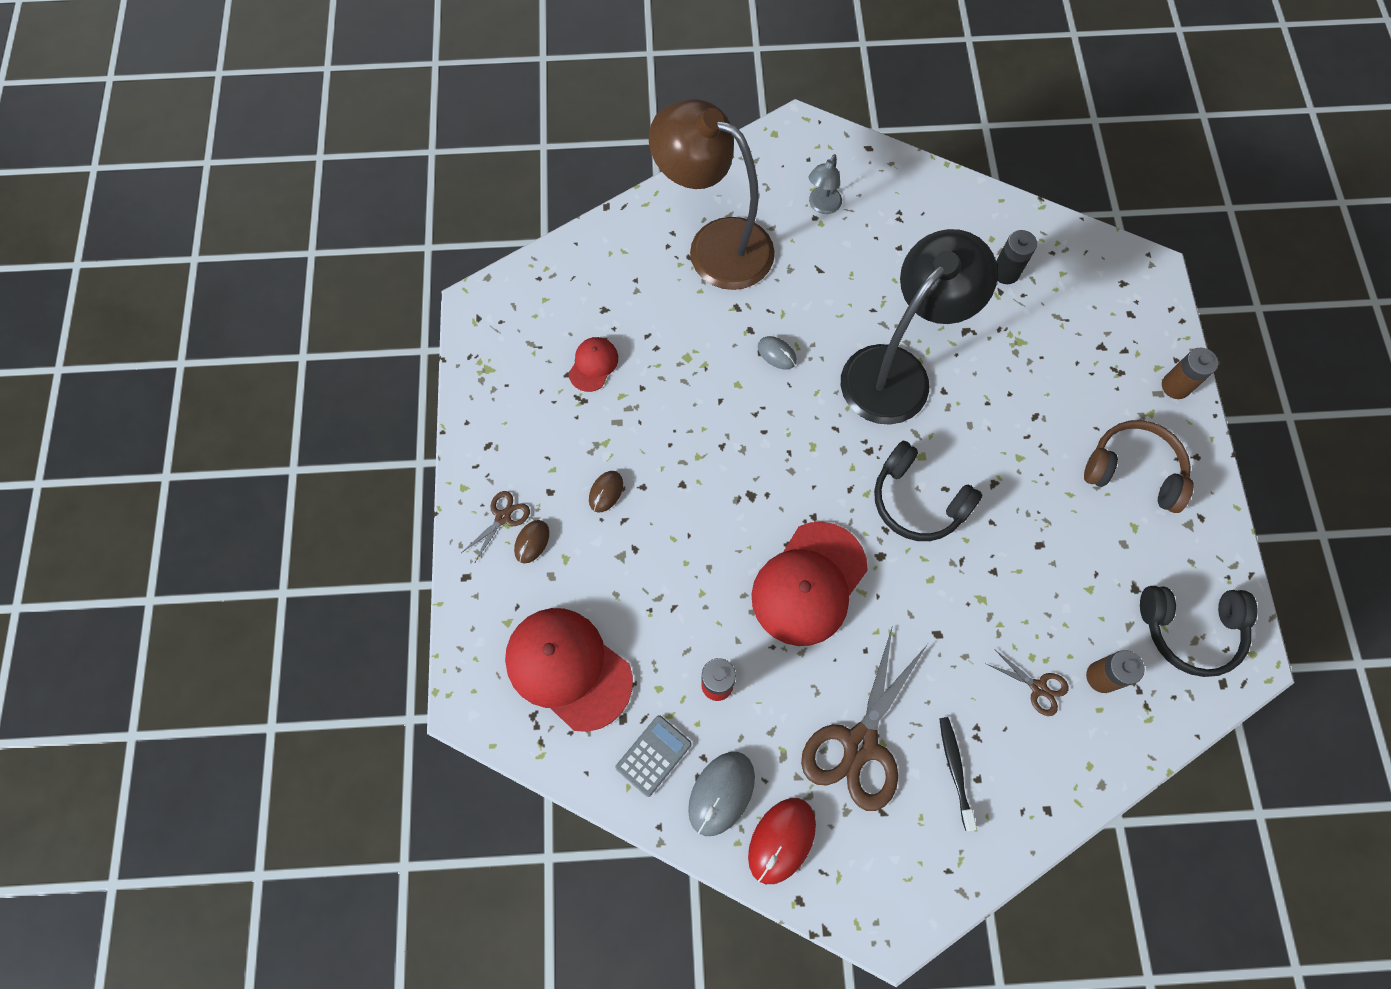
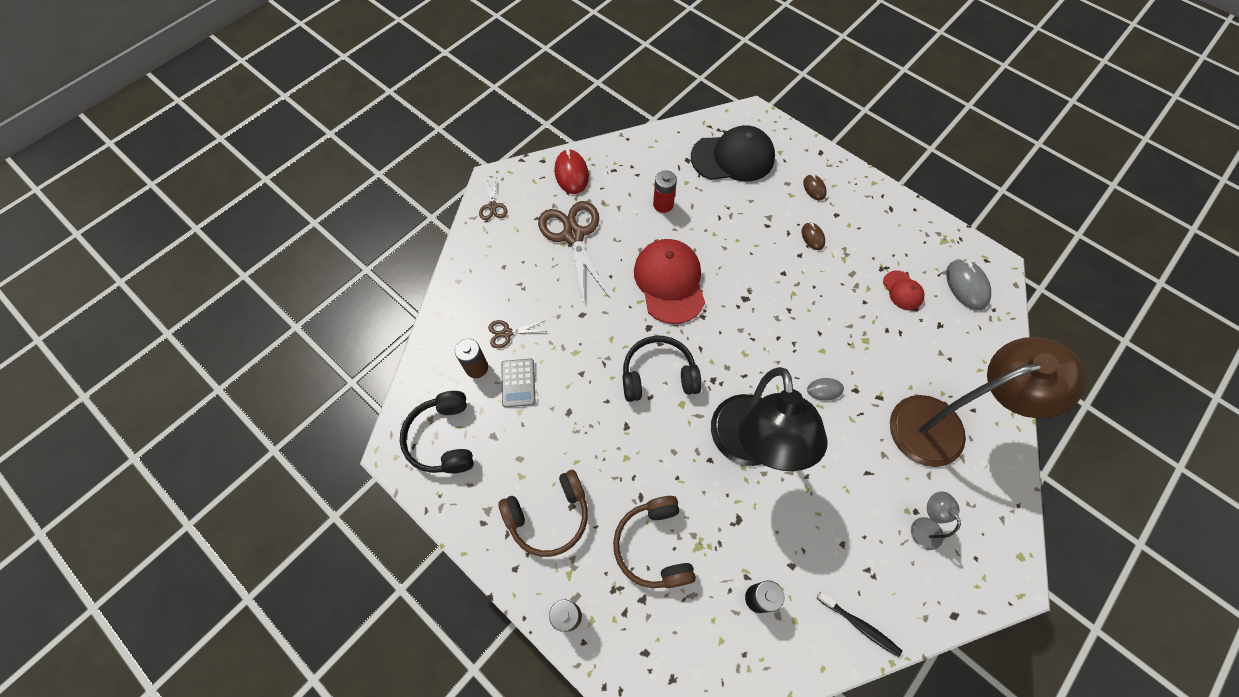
camera: 135 degrees right, 5 degrees down
(503, 517) = (840, 187): brown scissors -> brown scissors (493, 206)
(568, 668) = (733, 158): red cap -> black cap
(653, 755) = (659, 158): grey calculator -> grey calculator (518, 383)
(721, 793) = (615, 169): grey mouse -> grey mouse (966, 285)
(955, 770) = (518, 261): black toothbrush -> black toothbrush (859, 625)
(1058, 373) = (653, 546): none -> brown headphones
(1190, 630) = (443, 438): black headphones -> black headphones turned 60 degrees counterclockwise

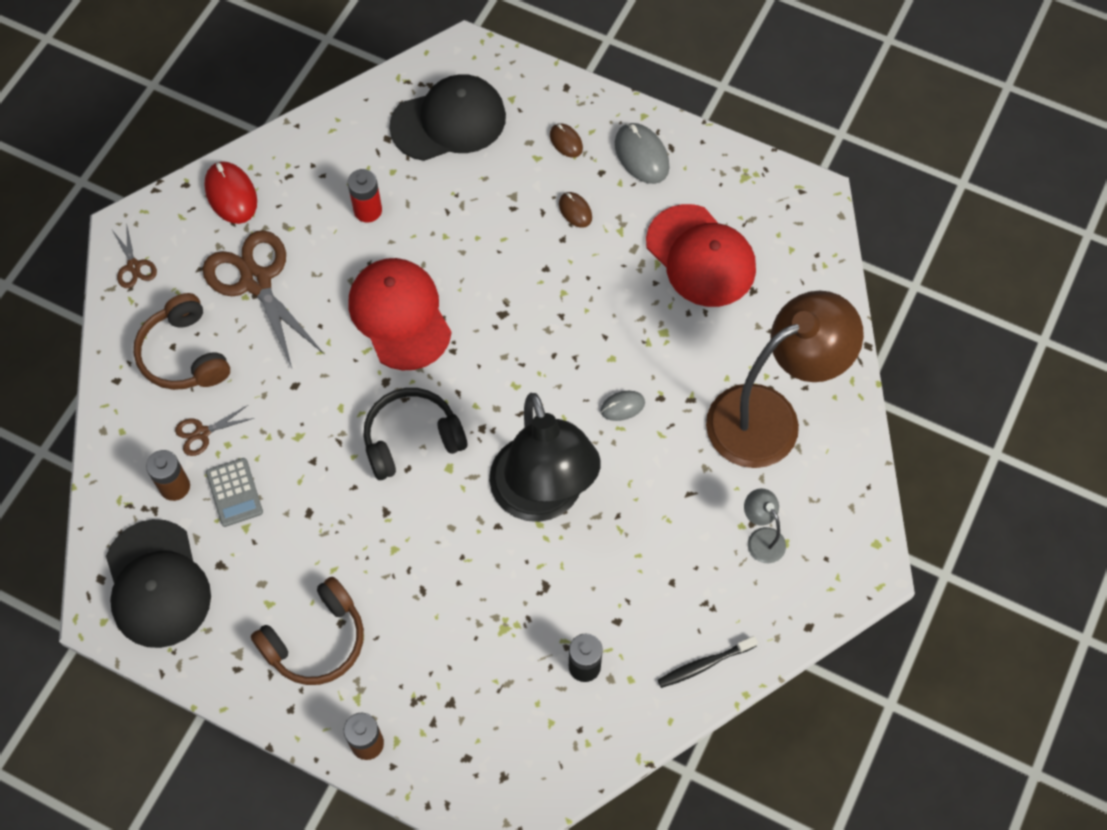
camera: 15 degrees left, 0 degrees up
(443, 438) = (157, 584): black headphones -> black cap
(653, 546) = (450, 641): brown headphones -> brown headphones (184, 355)
(859, 625) = (704, 665): black toothbrush -> black toothbrush turned 135 degrees clockwise
(902, 290) = (700, 256): red cap -> red cap, size x2.05
(966, 285) = (779, 231): grey mouse -> grey mouse (641, 155)

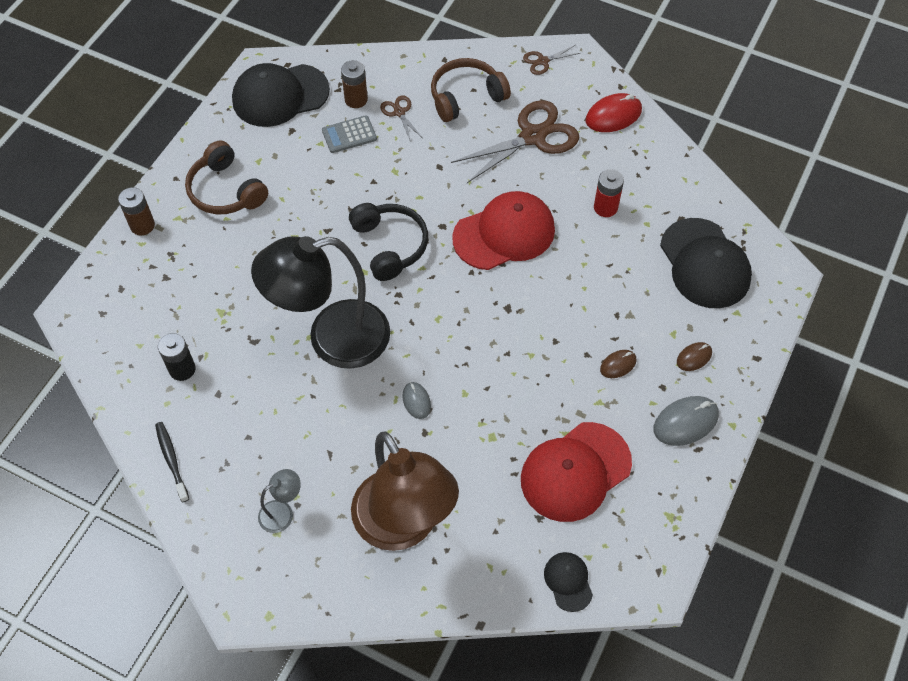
camera: 90 degrees right, 5 degrees down
(817, 268) = (568, 581): none -> black cap

